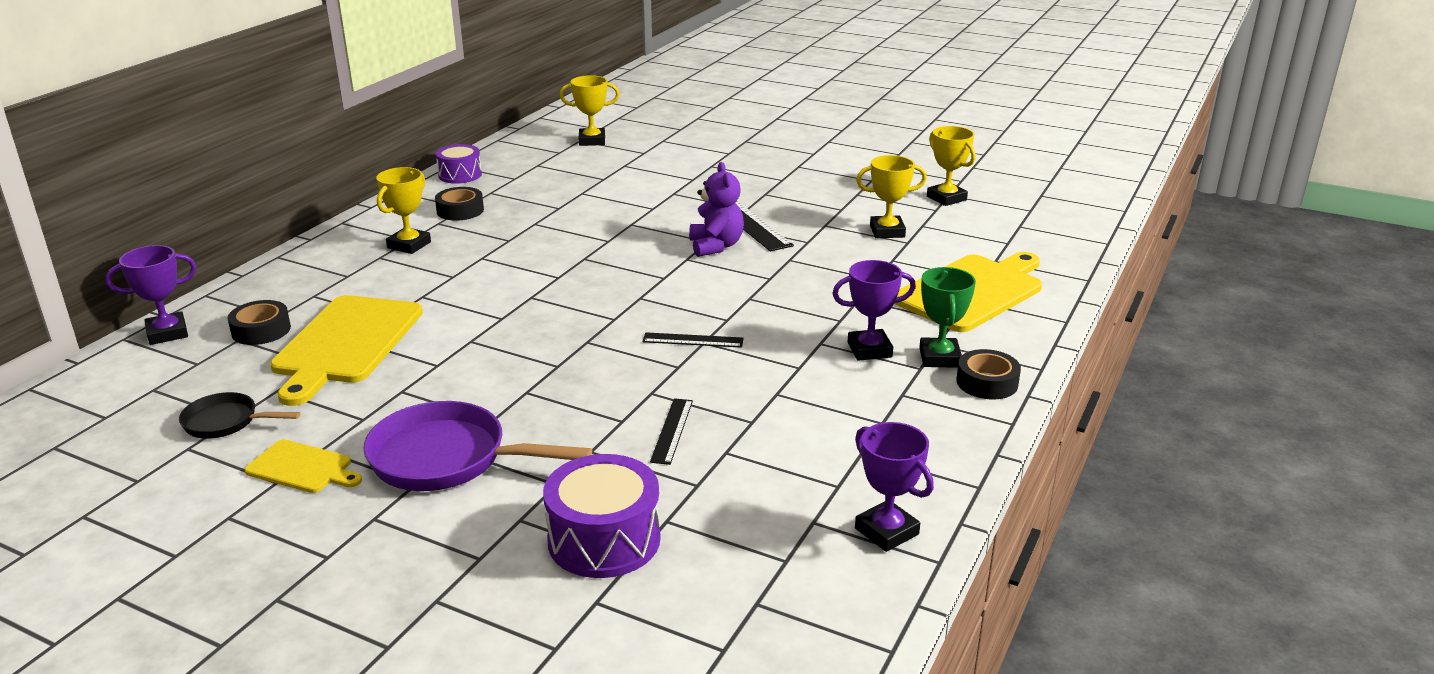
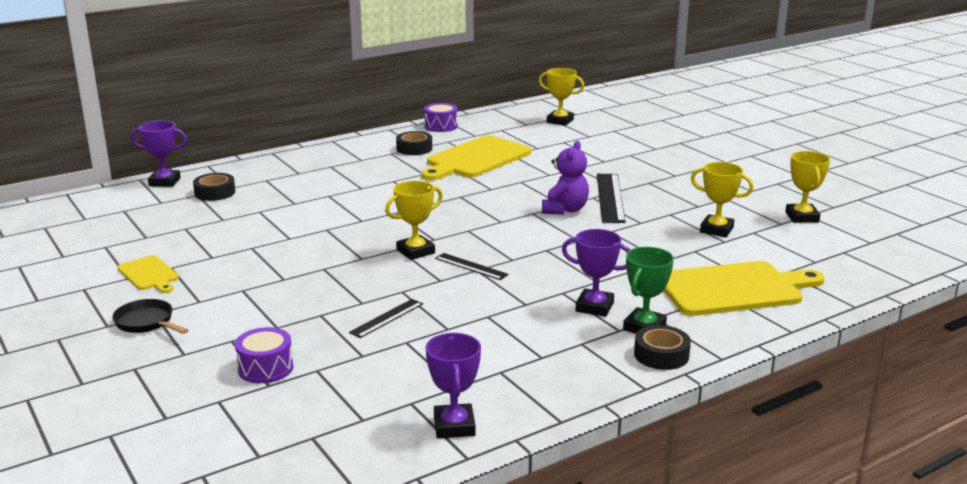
camera: 30 degrees right, 5 degrees down
(225, 422) = (139, 238): black pan -> black pan (147, 322)
(346, 343) = (252, 212): yellow cutting board -> yellow cutting board (476, 159)
(409, 245) = (357, 163): yellow trophy -> yellow trophy (415, 251)
(447, 459) = (232, 293): purple pan -> none
(604, 540) = (265, 368): purple drum -> purple drum, size x0.64

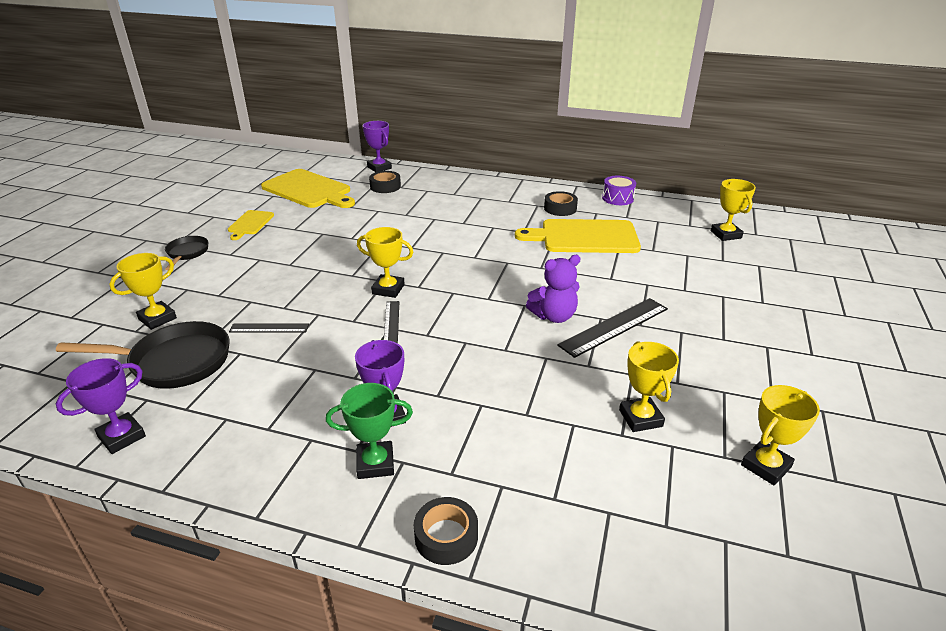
camera: 50 degrees right, 10 degrees up
(265, 368) = (157, 318): purple drum -> yellow trophy
(368, 376) = (174, 362): none -> black pan
(661, 355) = (330, 499): black tape -> black tape (446, 536)
(734, 289) = (521, 489): yellow cutting board -> yellow cutting board (309, 190)

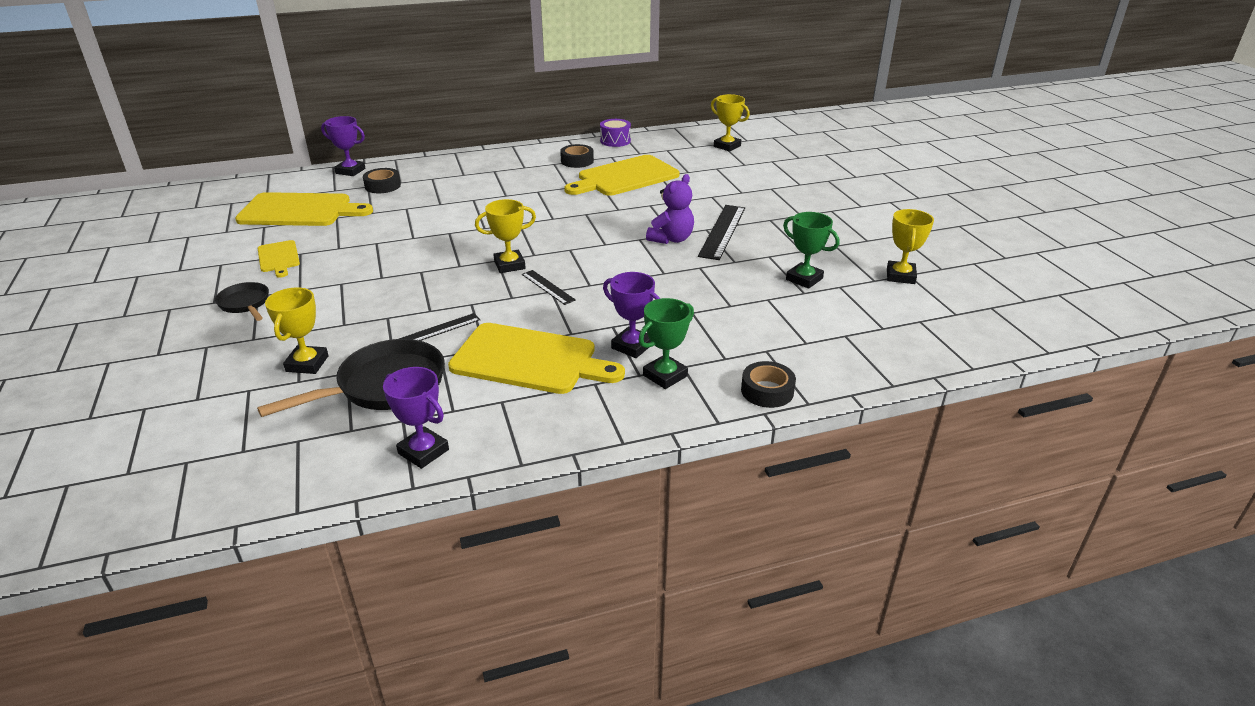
camera: 35 degrees left, 0 degrees up
(122, 437) = (423, 451): purple trophy -> purple trophy turned 60 degrees counterclockwise
(293, 388) = (529, 360): none -> yellow cutting board
(640, 418) = (804, 279): yellow trophy -> green trophy

